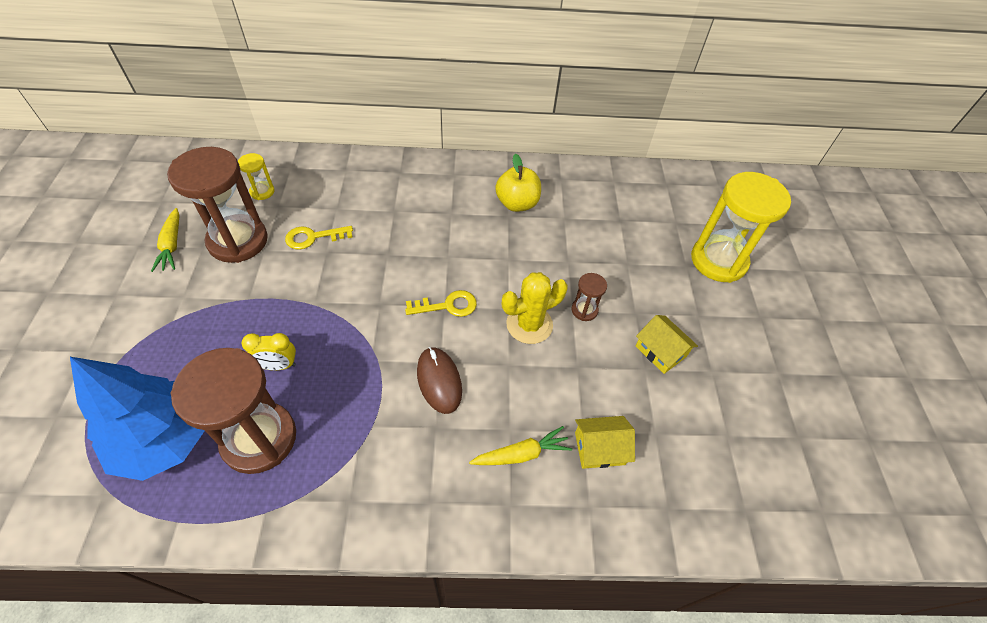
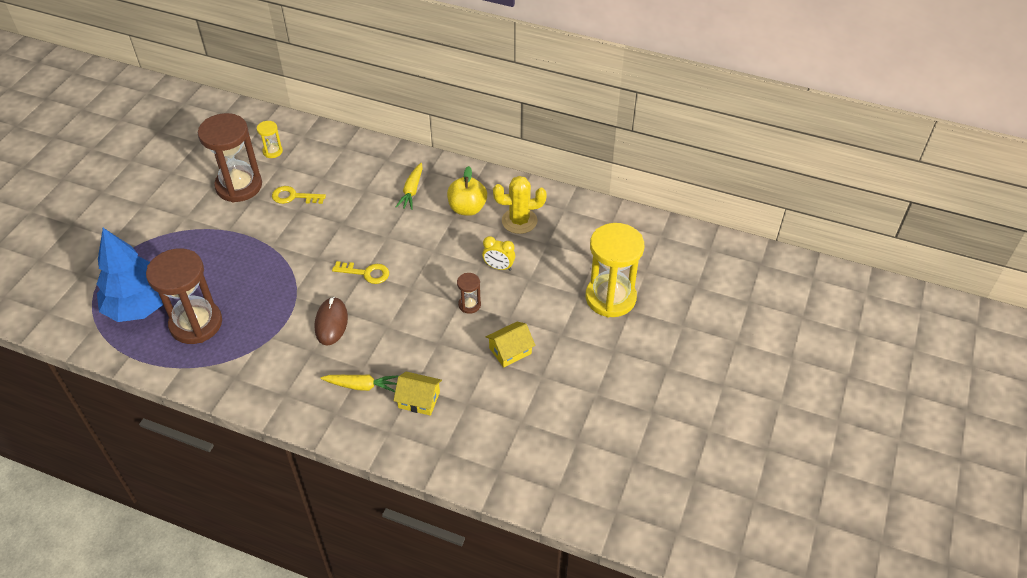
camera: 25 degrees right, 5 degrees down
(172, 245) = (192, 178): yellow carrot -> yellow carrot (412, 191)
(278, 365) = (228, 281): yellow clock -> yellow clock (499, 267)
(529, 324) = (420, 303): yellow cactus -> yellow cactus (519, 221)
(660, 351) = (510, 351): yellow house -> yellow house turned 75 degrees clockwise

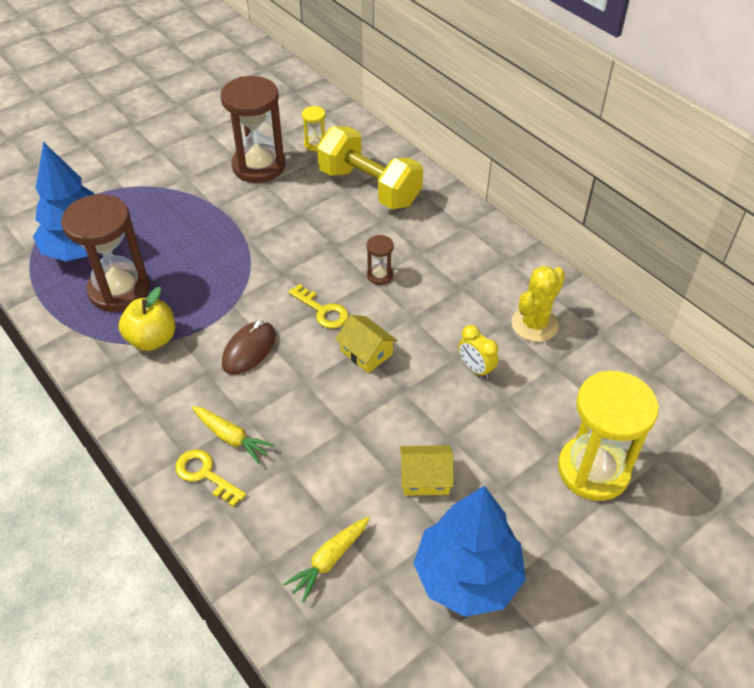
camera: 30 degrees right, 0 degrees up
(294, 196) = (304, 198): yellow key -> yellow key (205, 474)
(339, 169) = (369, 187): none -> yellow dumbbell
(412, 191) = (432, 240): yellow carrot -> yellow carrot (329, 560)
(419, 400) = (281, 486): yellow house -> yellow house (366, 352)
(467, 208) = (482, 285): yellow apple -> yellow apple (152, 339)
(469, 305) = (412, 399): brown hourglass -> brown hourglass (379, 275)
(519, 221) = (534, 324): yellow cactus -> yellow cactus turned 75 degrees counterclockwise
(573, 395) = (467, 576): none -> blue tree

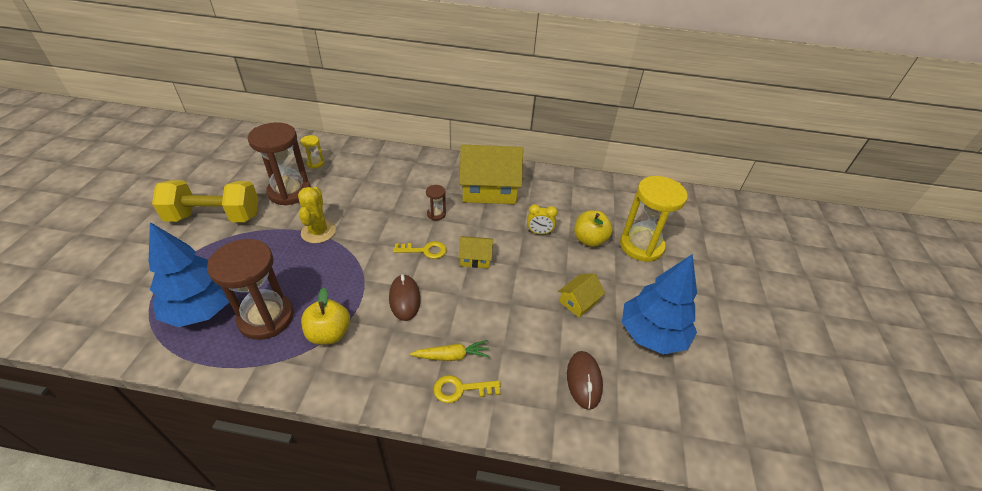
camera: 45 degrees left, 5 degrees down
(329, 560) = (584, 380): yellow carrot -> brown mouse
(369, 187) = (377, 172): yellow dumbbell -> yellow dumbbell (215, 217)
(476, 278) = (489, 189): none -> yellow house
(530, 417) = (589, 240): none -> yellow apple
(534, 324) = (541, 196): yellow cactus -> yellow cactus (318, 232)

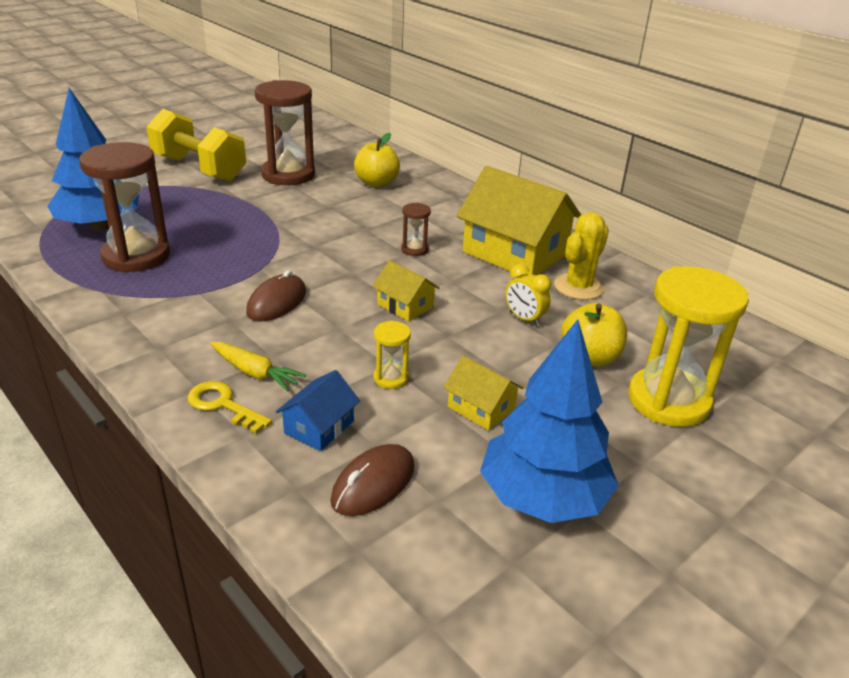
camera: 40 degrees right, 10 degrees down
(315, 163) = (344, 162): yellow hourglass -> yellow hourglass (391, 378)
(318, 232) = (271, 214): yellow cactus -> yellow cactus (578, 287)
(329, 333) = (169, 293): yellow apple -> yellow apple (376, 183)
(425, 251) = (356, 274): yellow key -> none
(523, 366) = (319, 427): none -> blue house
(578, 301) = (481, 408): yellow house -> yellow house turned 45 degrees clockwise

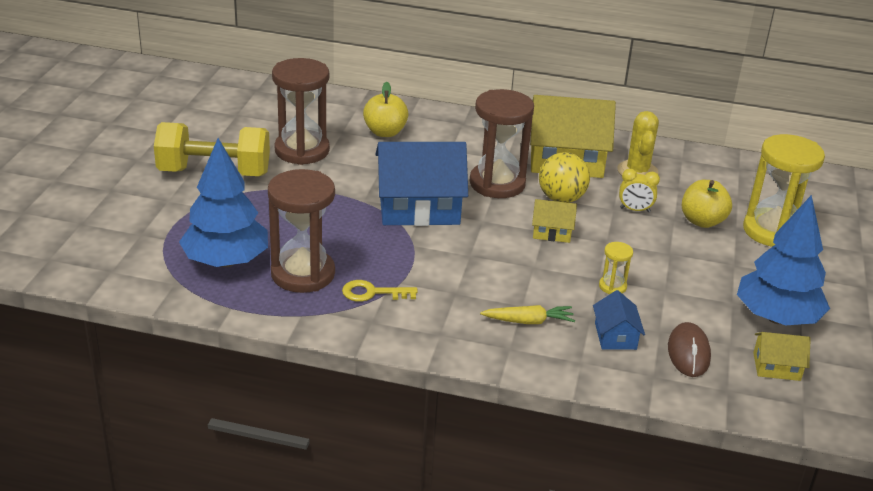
camera: 35 degrees left, 0 degrees up
(223, 405) = (541, 350): yellow key -> yellow key (373, 293)
(276, 302) = (466, 266): brown mouse -> none
(314, 243) = (419, 207): none -> blue house
(414, 249) = (497, 183): brown hourglass -> brown hourglass, size x2.26
(459, 282) = (561, 199): none -> yellow ball
(481, 408) = (685, 282): yellow house -> yellow house (776, 366)

